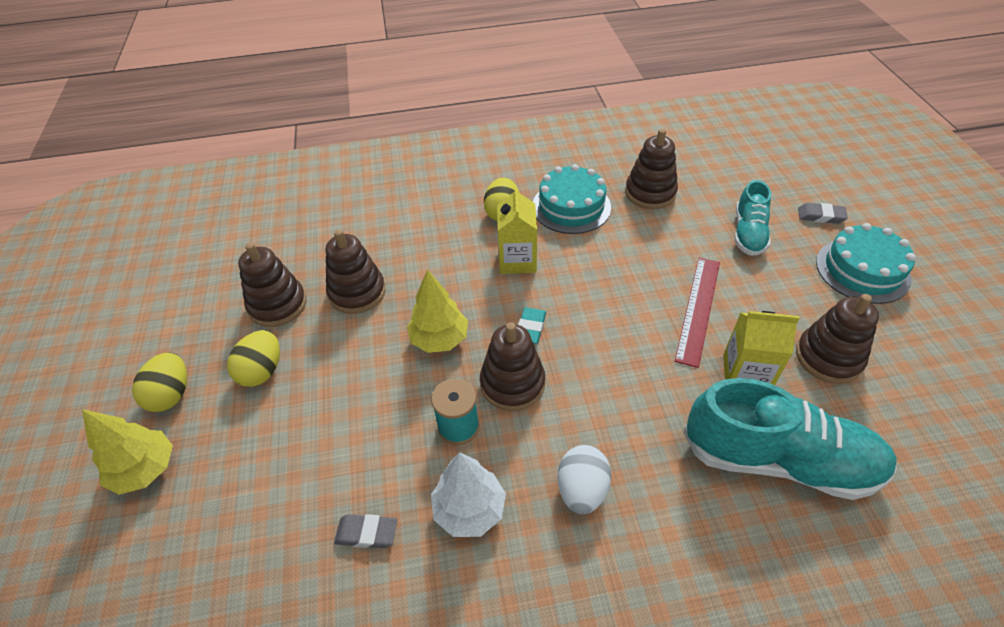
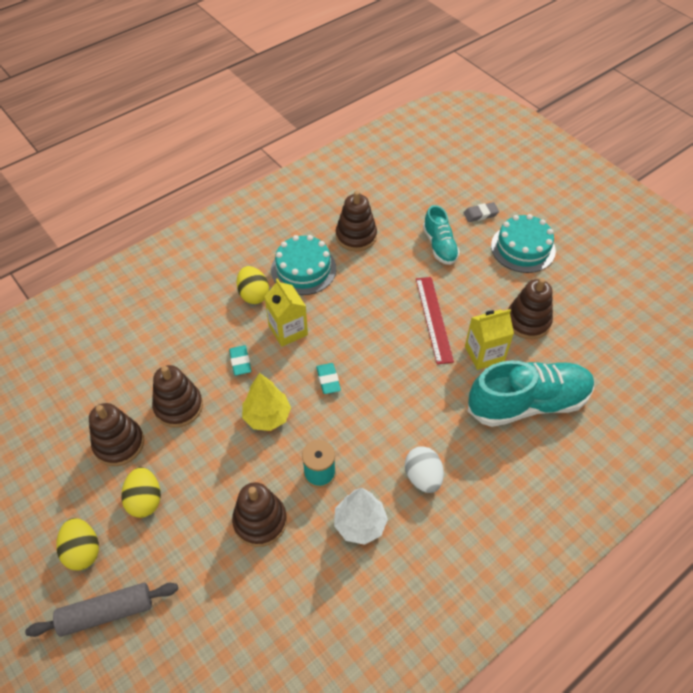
camera: 30 degrees left, 5 degrees up
(145, 470) = (106, 612): yellow tree -> grey rolling pin
(367, 533) = (302, 572): grey eraser -> none
(447, 273) = (240, 362): none -> turquoise eraser
(512, 384) = (339, 426): brown stacking toy -> brown stacking toy (260, 521)

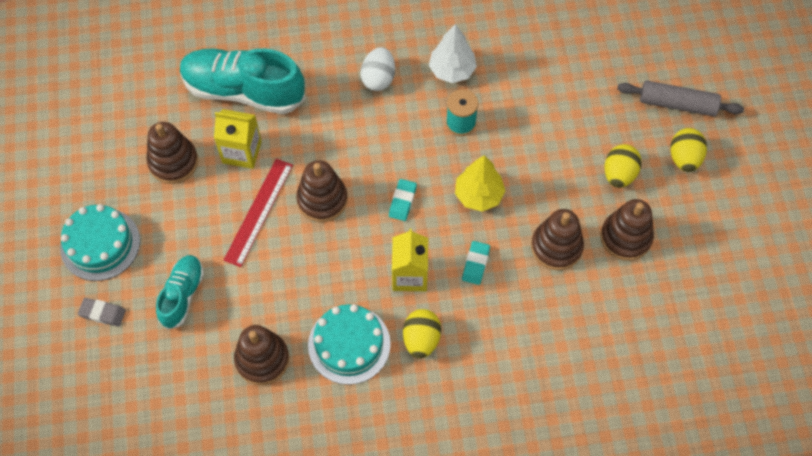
camera: 150 degrees left, 10 degrees up
(260, 521) = (530, 110): brown stacking toy -> brown stacking toy (322, 200)

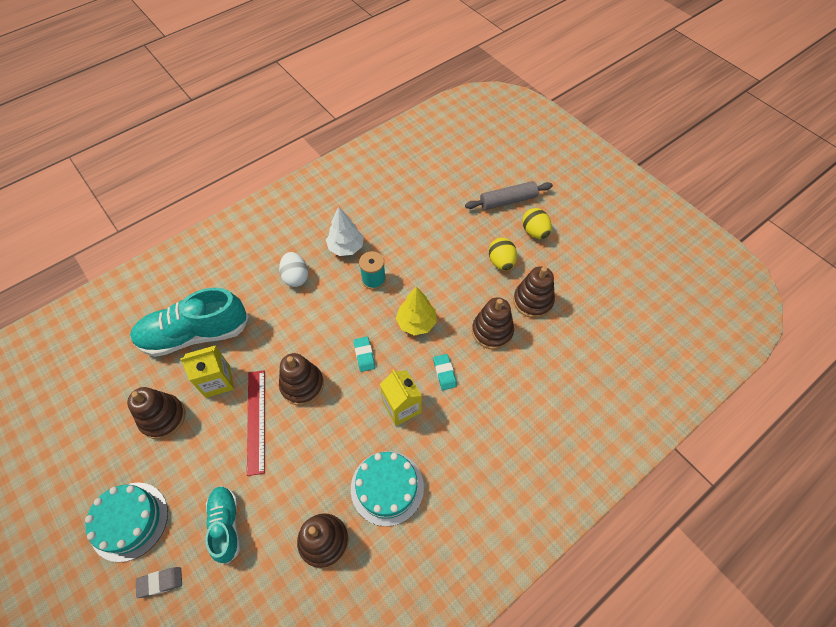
camera: 30 degrees left, 5 degrees down
(421, 339) = (439, 451): yellow egg -> none

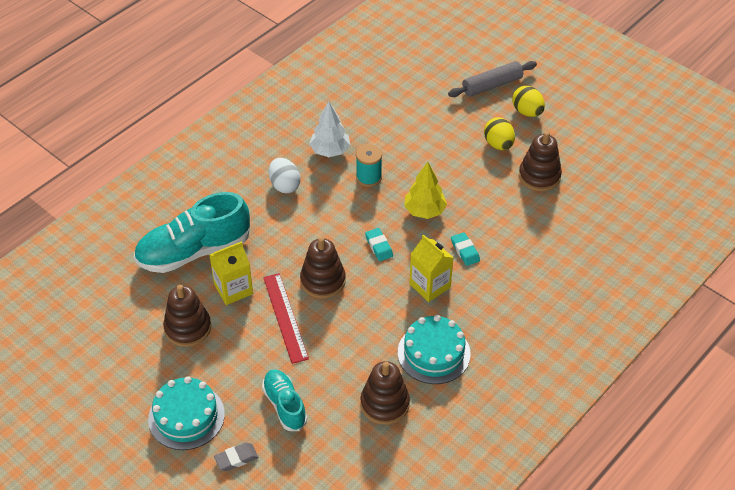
camera: 10 degrees left, 10 degrees down
(492, 331) = (504, 208): brown stacking toy -> none

